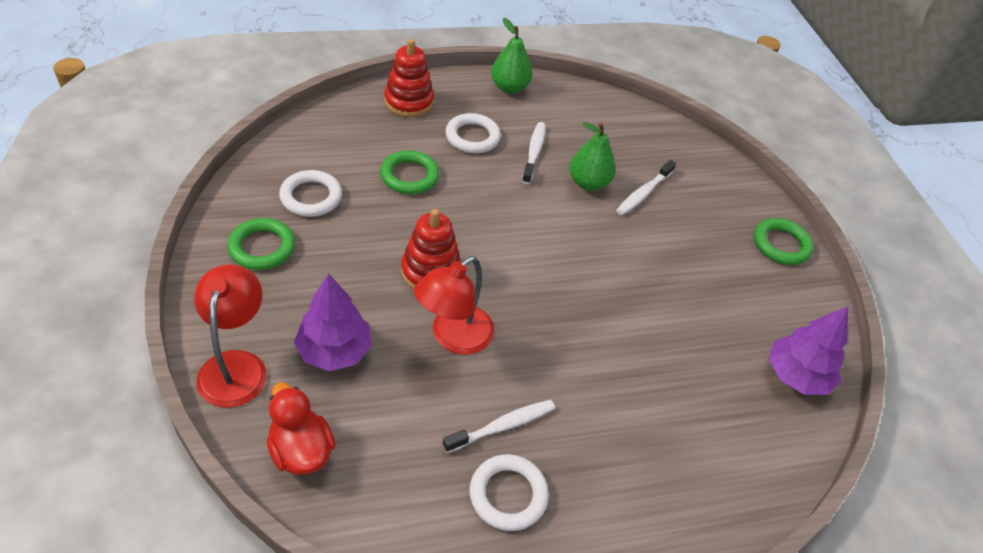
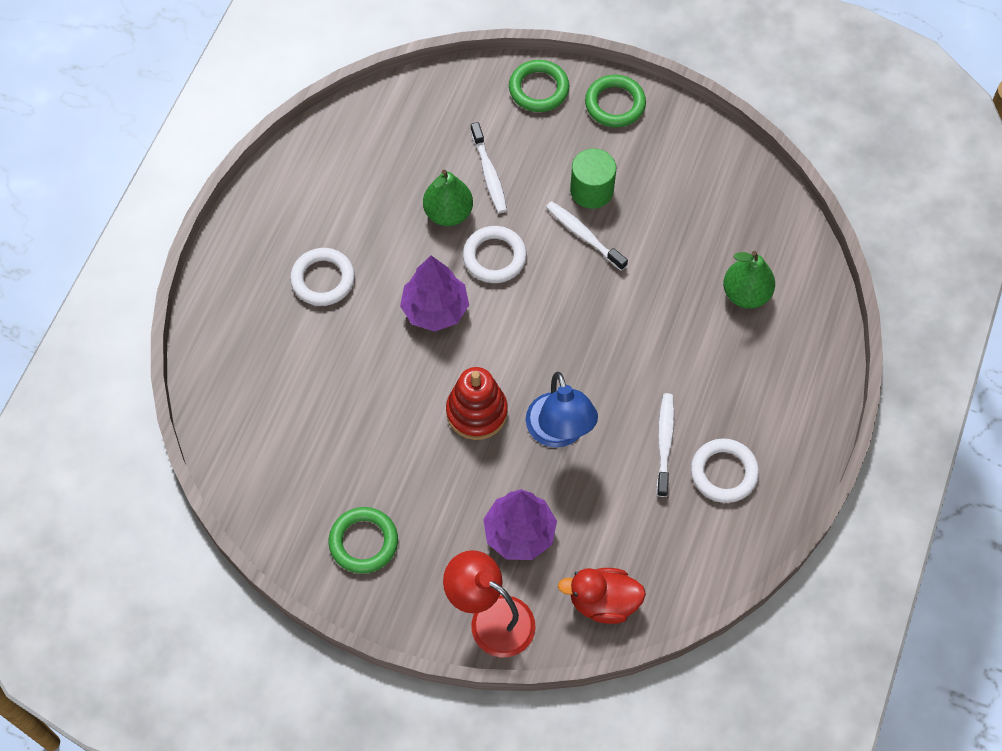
camera: 50 degrees left, 15 degrees up
(311, 197) = (321, 470): white ring -> white ring (494, 257)
(409, 102) = (232, 311): red stacking toy -> none
(409, 176) = (344, 367): green ring -> green ring (538, 89)
(453, 337) = (559, 432): red lamp -> blue lamp
(509, 87) = (269, 201): green pear -> green pear (746, 294)
(534, 152) = (378, 236): white toothbrush -> white toothbrush (583, 235)
(693, 262) = (591, 190): none -> green cylinder
(796, 376) = (743, 197): purple tree -> purple tree (435, 309)

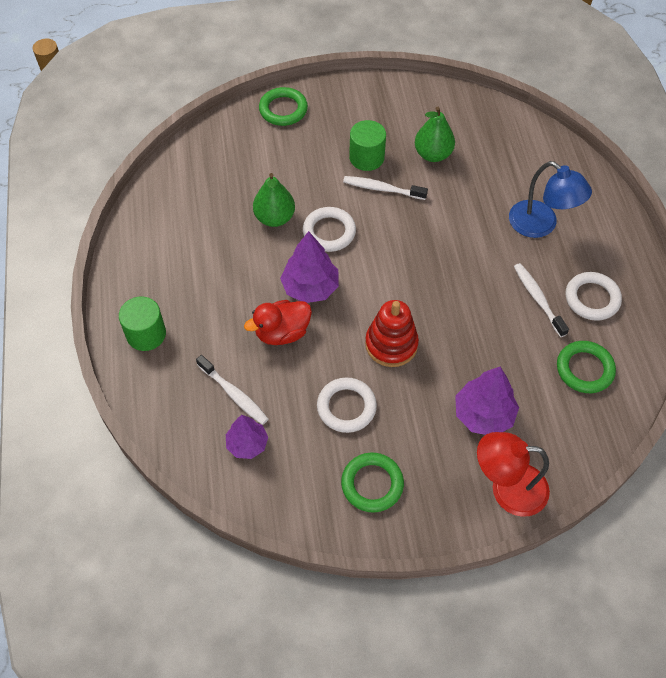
camera: 30 degrees left, 5 degrees down
(244, 277) = (146, 334): none -> green cylinder
(271, 439) = (247, 444): none -> purple tree
(323, 279) = (210, 307): white ring -> white ring (346, 407)
(489, 174) = (286, 178): white toothbrush -> white toothbrush (234, 394)
(559, 432) = (460, 328): blue lamp -> blue lamp (541, 225)
(603, 602) = (578, 432): red duck -> red duck (282, 333)
(615, 104) = (343, 97): green ring -> green ring (584, 369)
(746, 294) = (519, 176): green pear -> green pear (433, 154)

